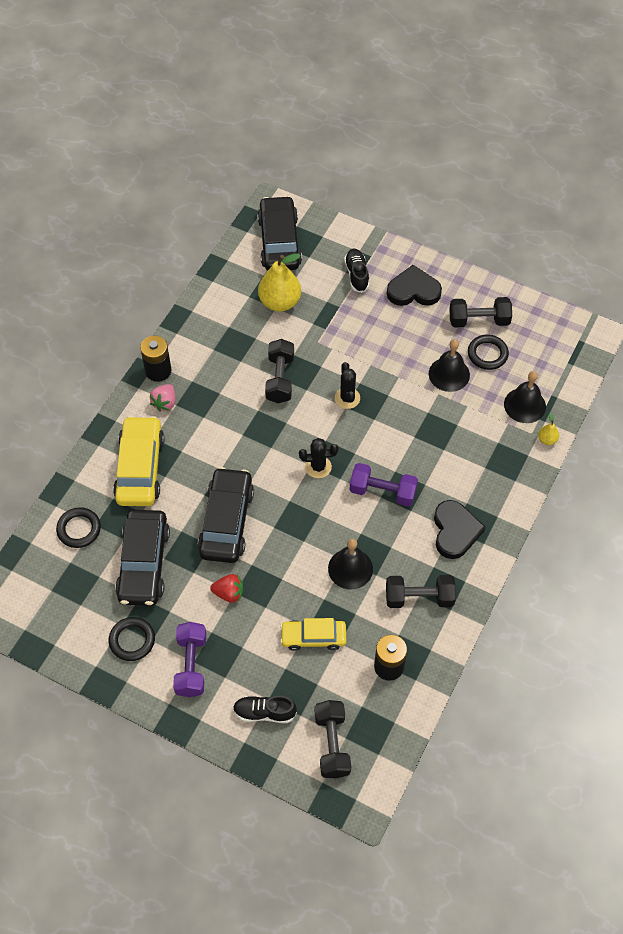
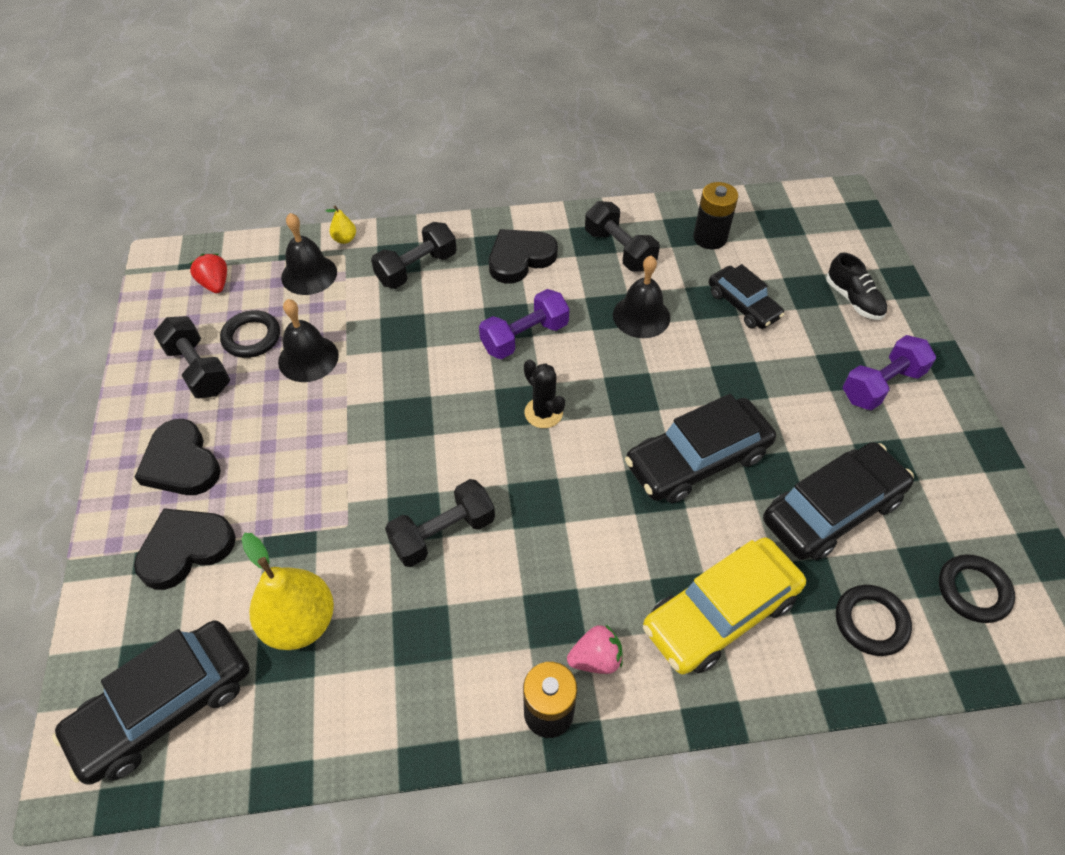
camera: 125 degrees left, 5 degrees down
(132, 640) = (921, 456): black ring -> black ring (973, 591)
(229, 593) = (775, 402): red strawberry -> red strawberry (215, 284)
(313, 637) = (743, 305): yellow car -> black car
(332, 744) = (821, 239): black dumbbell -> black dumbbell (416, 268)
(347, 398) = (419, 439): black cactus -> none
(356, 275) = (186, 549): black shoe -> black heart
(382, 492) = (524, 337): purple dumbbell -> purple dumbbell turned 75 degrees clockwise

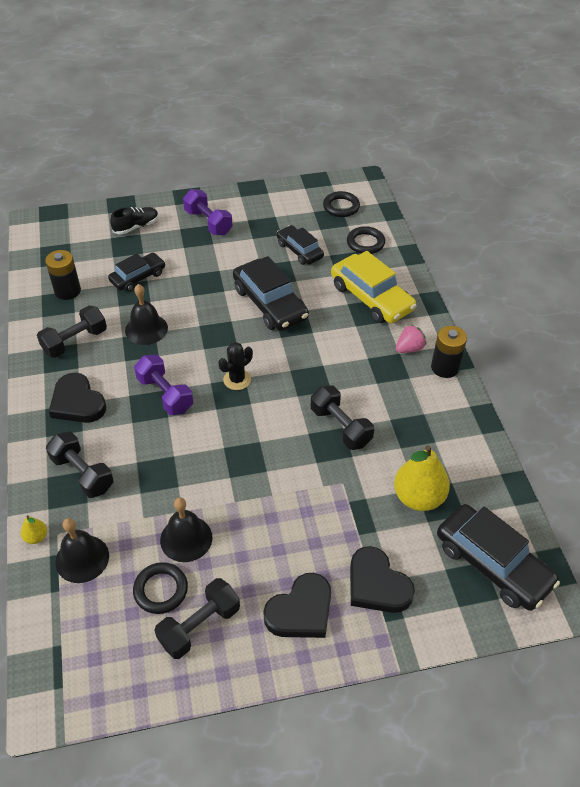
camera: 95 degrees left, 5 degrees down
(215, 284) = (88, 641): red strawberry -> none
(596, 658) = (409, 348): pink strawberry -> pink strawberry turned 75 degrees clockwise
(832, 510) = (299, 250): black car -> black car, size x0.62

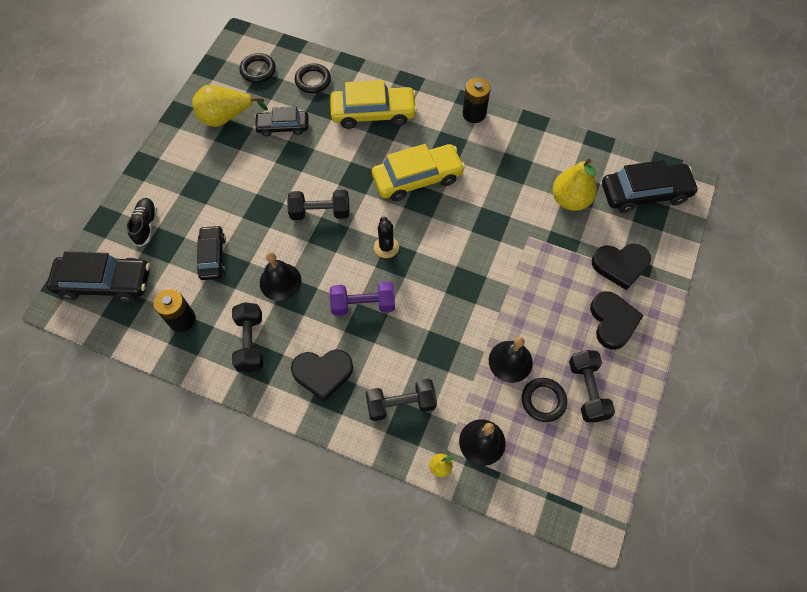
camera: 55 degrees left, 15 degrees up
(208, 222) = (191, 169): purple dumbbell -> none
(270, 304) = (325, 180): black car -> black car (105, 283)
(276, 214) = (226, 117): none -> yellow pear
(330, 363) = (417, 178): none -> yellow car
(340, 427) = (480, 208): black dumbbell -> black dumbbell (320, 212)
(409, 348) = (441, 122): pink strawberry -> none

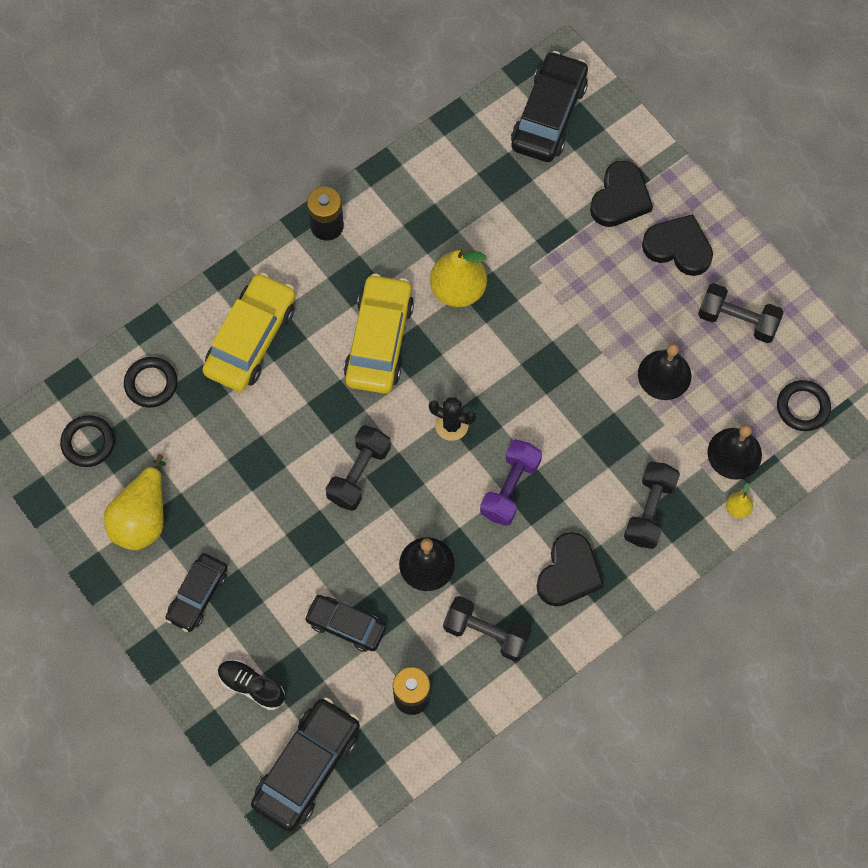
camera: 60 degrees left, 5 degrees up
(283, 127) = (202, 455): black car -> black car (197, 595)
(543, 400) = (724, 369): black ring -> black ring (803, 407)
(570, 200) = (510, 196): yellow pear -> yellow pear (458, 289)

